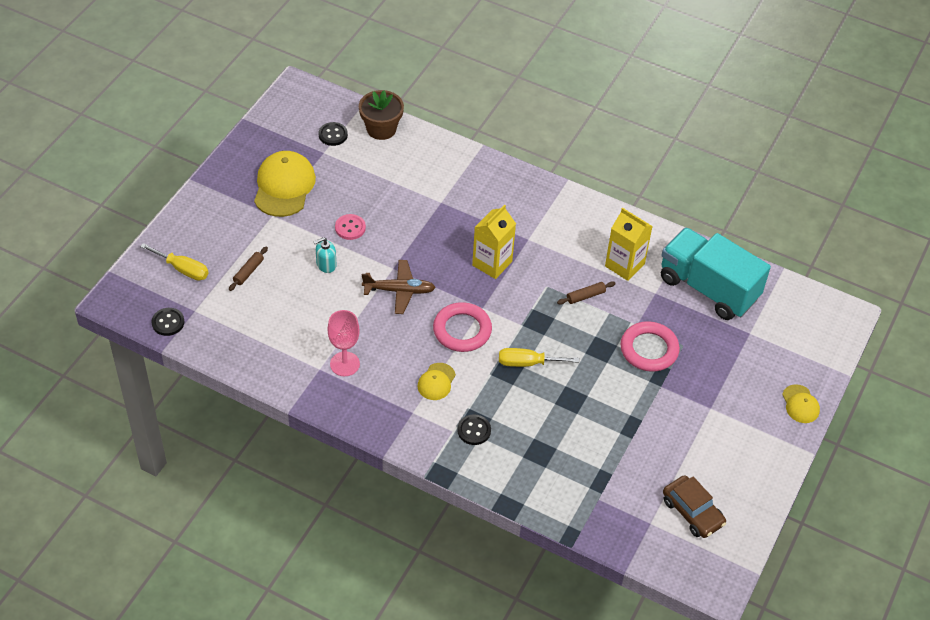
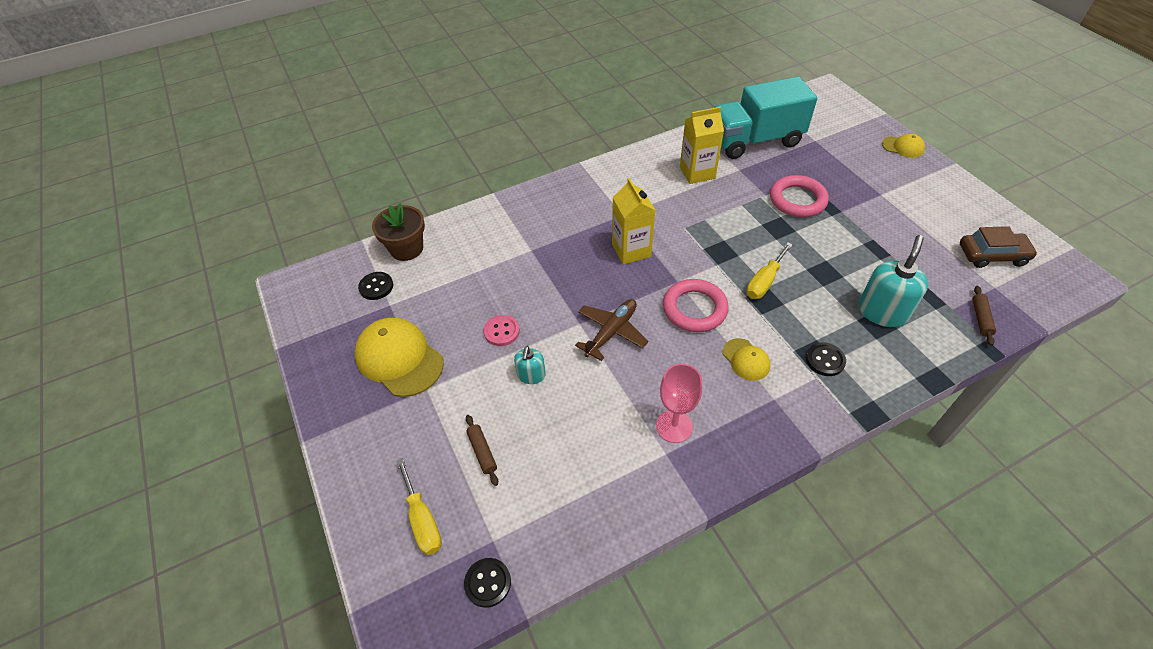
camera: 50 degrees left, 0 degrees up
(183, 269) = (422, 520): yellow screwdriver -> yellow screwdriver turned 90 degrees clockwise
(556, 452) = (882, 312): none -> turquoise soap dispenser
(585, 296) = (713, 210): brown rolling pin -> brown rolling pin (980, 318)

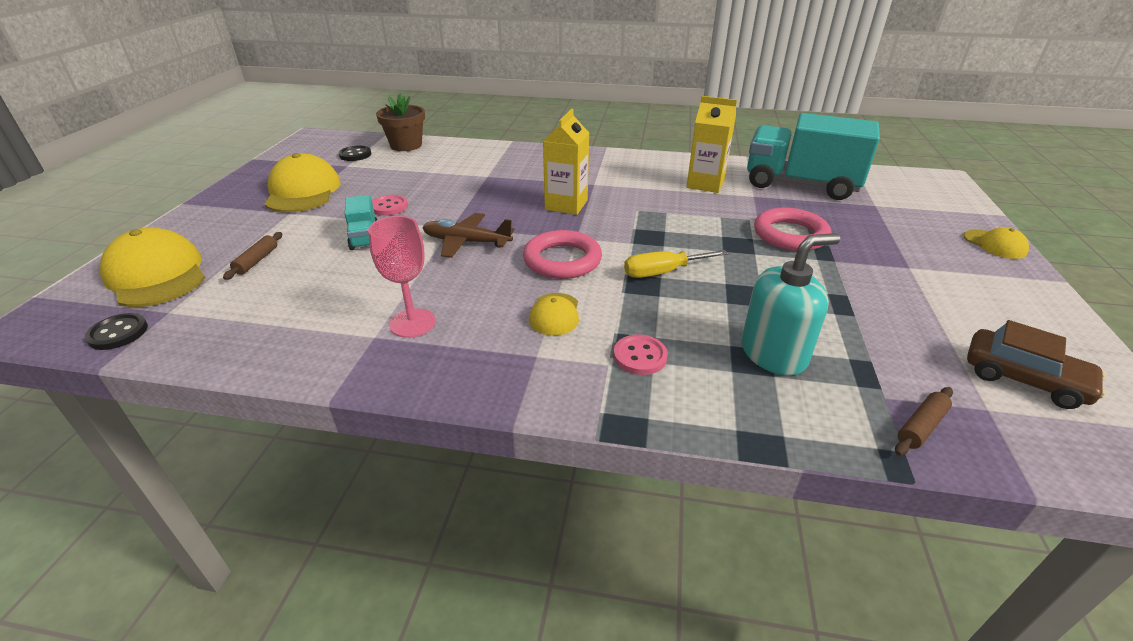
camera: 35 degrees right, 15 degrees down
(422, 520) = (156, 275): yellow screwdriver -> yellow cap
(531, 375) = (364, 238): turquoise soap dispenser -> turquoise truck
(611, 332) = (466, 242): brown plane -> brown plane turned 150 degrees counterclockwise
(825, 360) = (640, 356): black button -> pink button

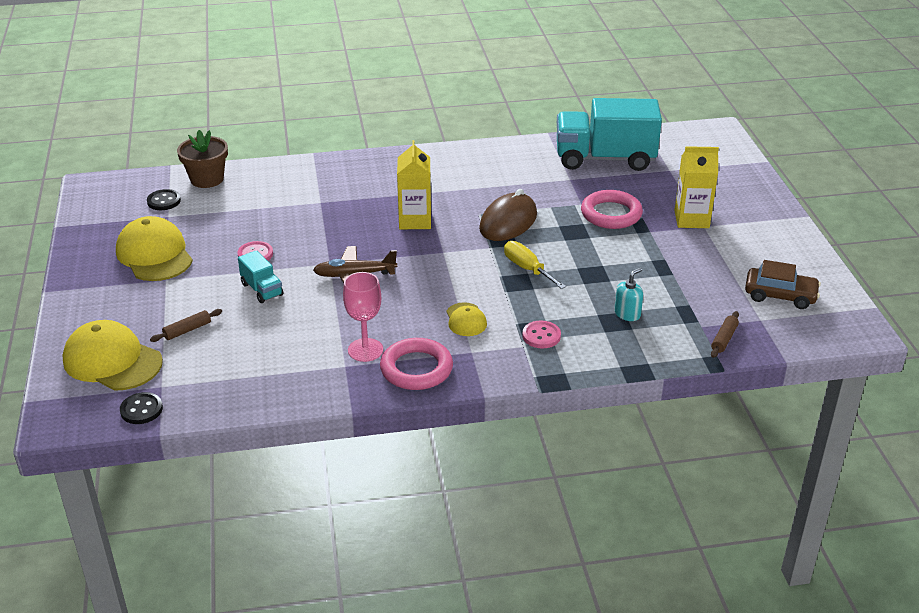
camera: 20 degrees left, 0 degrees up
(256, 261) = (187, 330): brown rolling pin -> brown rolling pin turned 60 degrees clockwise
(562, 260) = (444, 274): pink ring -> pink ring (416, 369)
(662, 272) = (527, 269): yellow screwdriver -> yellow screwdriver turned 90 degrees clockwise
(665, 222) = (508, 222): none -> brown mouse
(705, 184) = (524, 174): yellow carton -> yellow carton (691, 219)
(773, 353) = (627, 314): turquoise soap dispenser -> turquoise soap dispenser, size x0.55
(994, 244) = (760, 192): yellow cap -> none

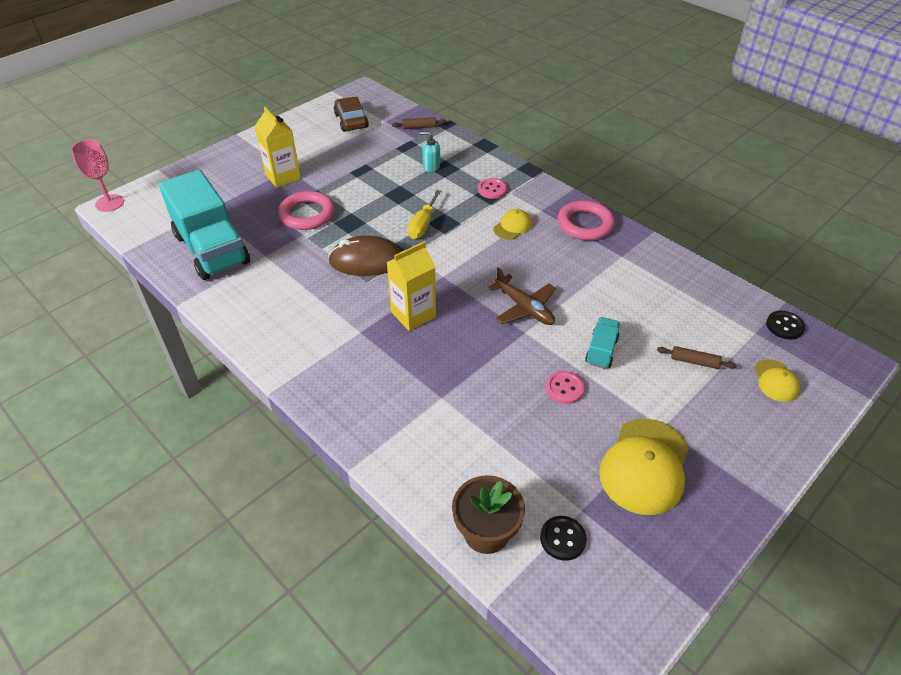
camera: 125 degrees left, 10 degrees up
(112, 361) = (776, 381): yellow cap -> yellow cap, size x0.52
(365, 350) = (596, 255): pink goblet -> pink goblet (109, 203)

